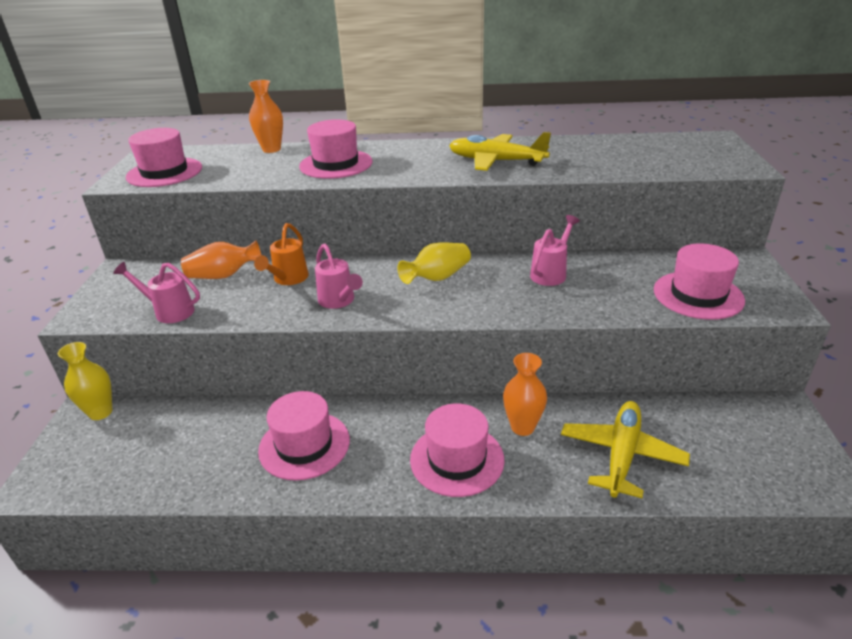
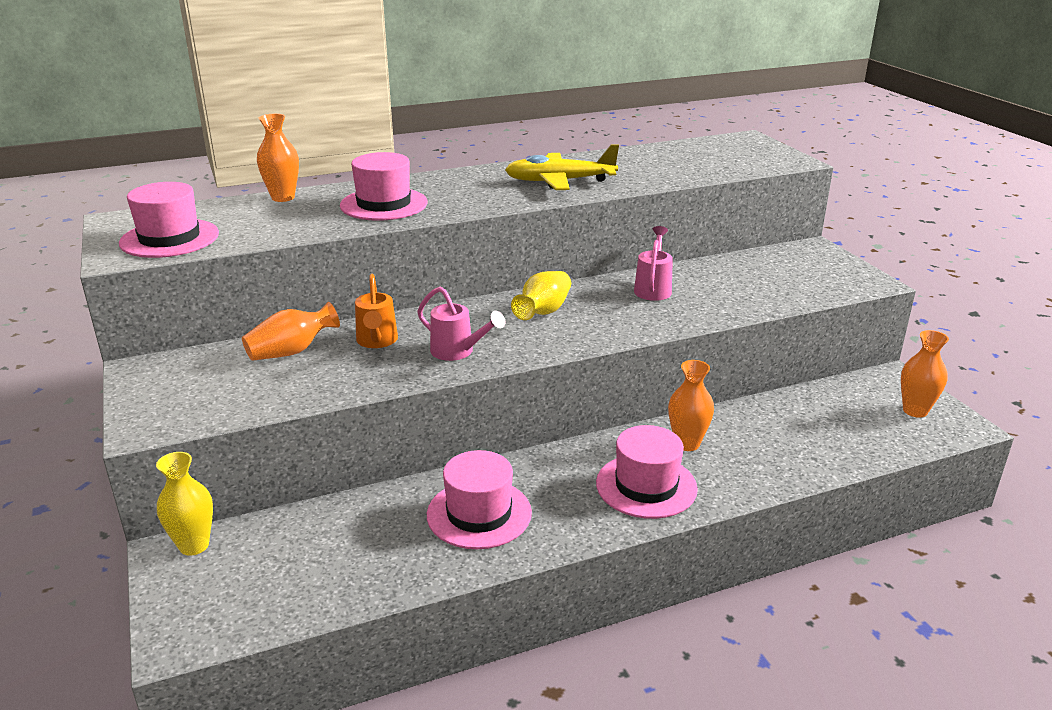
camera: 25 degrees left, 5 degrees down
(169, 311) = (261, 399): pink watering can -> none
(621, 454) = (789, 444): yellow plane -> none
(698, 295) = (798, 285): pink hat -> none
(784, 453) = (915, 411): none -> orange vase

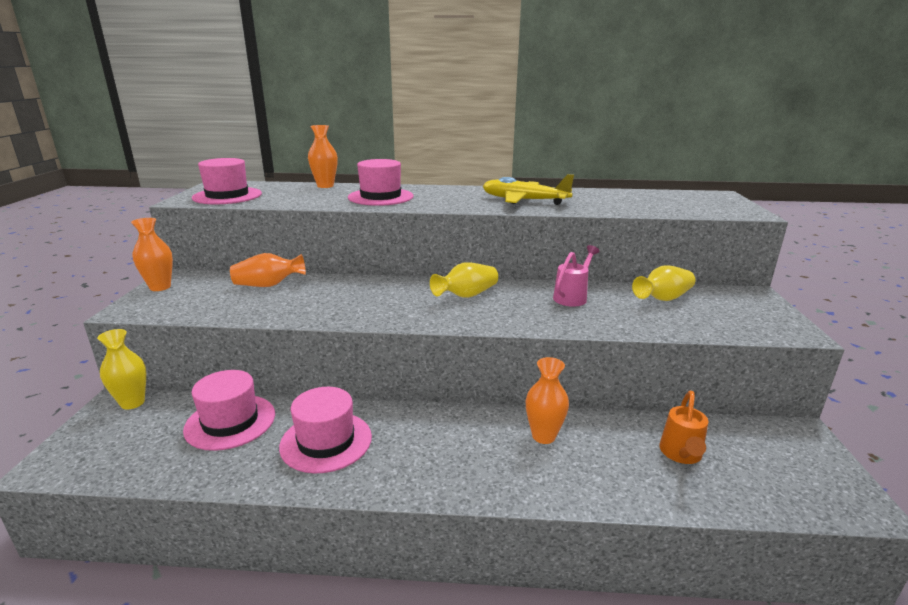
camera: 25 degrees right, 5 degrees down
(377, 341) = (327, 290): orange watering can -> orange watering can (681, 455)
(457, 352) = (372, 309): pink watering can -> none
(646, 486) = (477, 462): pink hat -> pink hat (230, 422)
(739, 271) = (663, 299): none -> yellow vase
(915, 411) = (808, 472): orange vase -> orange vase (160, 287)

